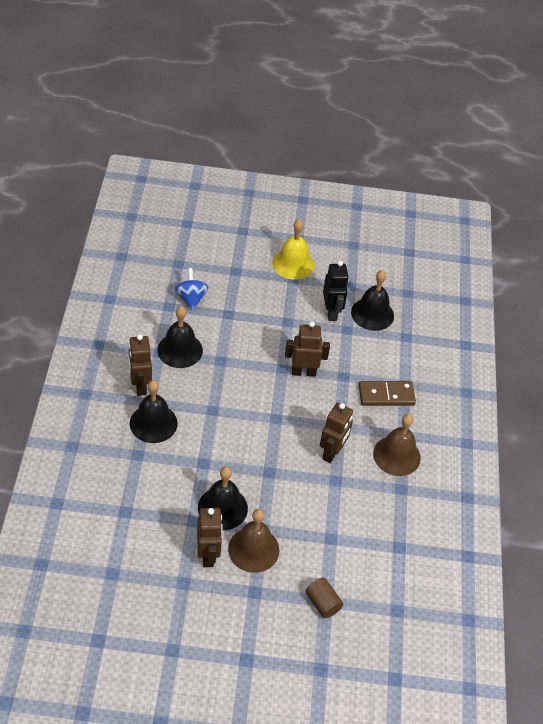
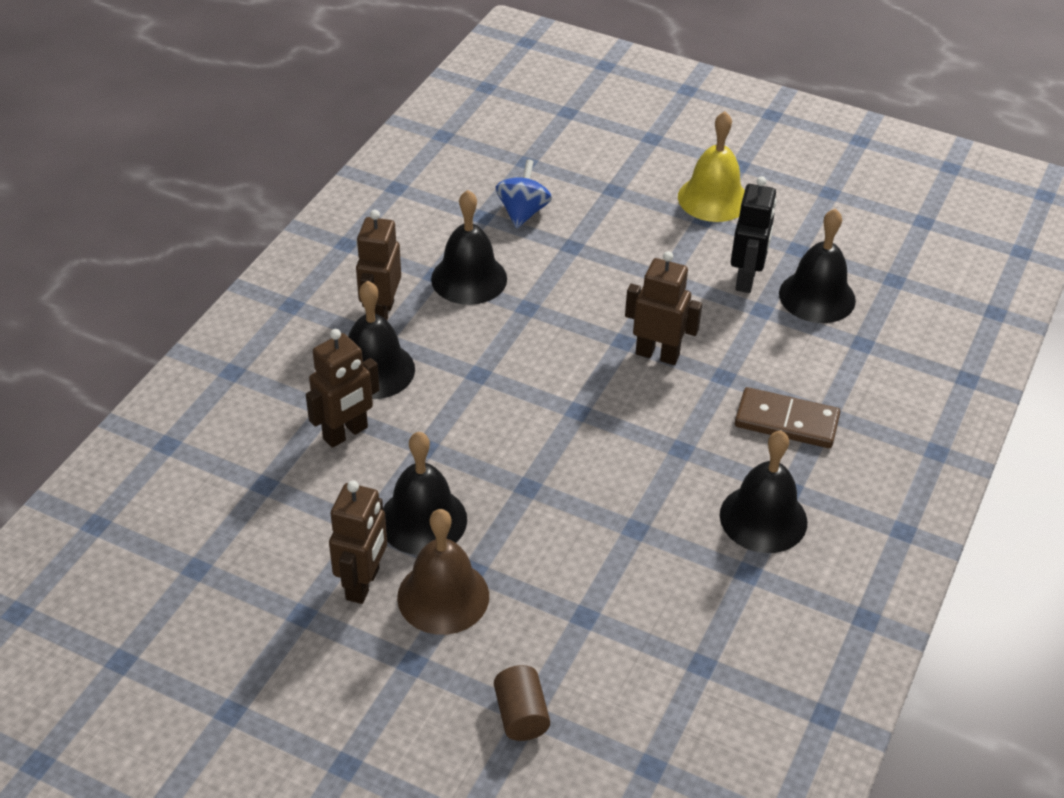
camera: 25 degrees right, 5 degrees down
(332, 452) = (650, 485): brown robot -> brown robot (346, 433)
(396, 455) = (763, 518): brown bell -> black bell

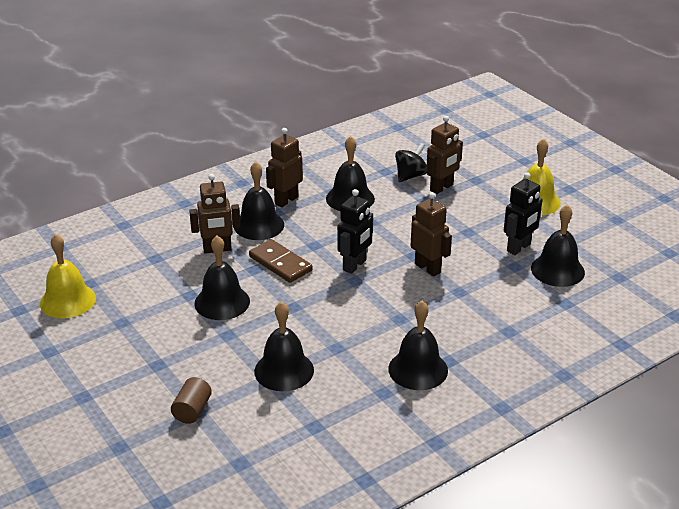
camera: 30 degrees right, 10 degrees down
(187, 612) = (67, 300): none -> yellow bell
(363, 584) = (165, 320): brown robot -> brown robot (441, 188)
(443, 596) = (201, 341): brown bell -> none
(523, 212) = (410, 176): blue spinning top -> black spinning top
(559, 387) = (355, 265): none -> black robot
(595, 595) = (284, 370): none -> black bell
(786, 421) = (478, 327): brown domino -> brown domino (280, 263)

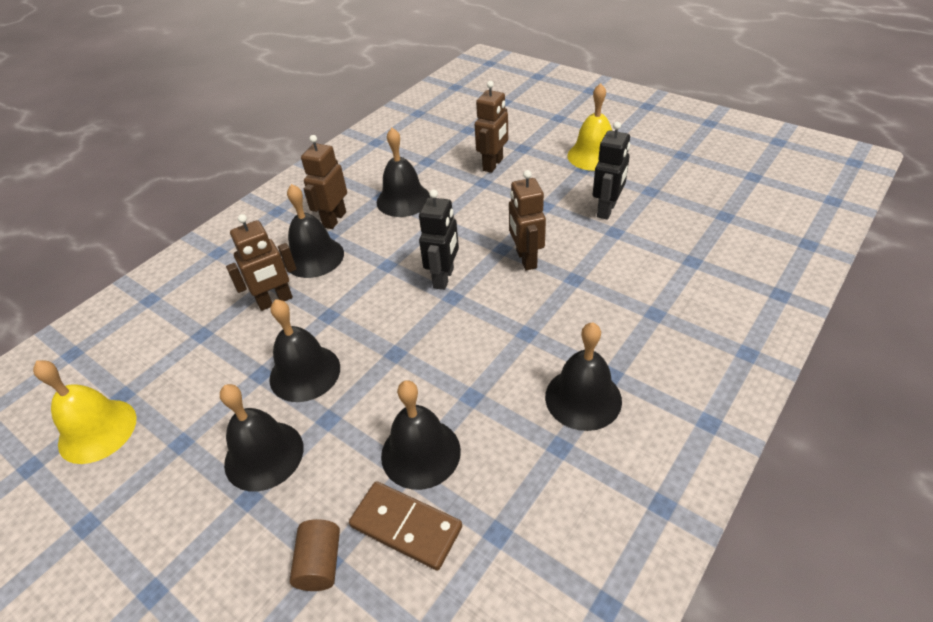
camera: 15 degrees left, 10 degrees up
(280, 263) = (357, 299): brown domino -> brown domino (406, 526)
(410, 176) = (455, 159): black spinning top -> none
(428, 268) = (525, 259): brown robot -> brown robot turned 135 degrees counterclockwise
(557, 270) = (660, 224): black bell -> black bell (264, 455)

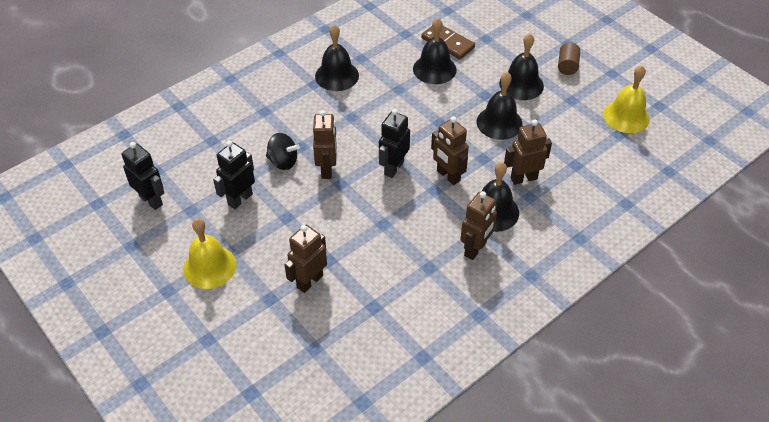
camera: 170 degrees left, 5 degrees up
(320, 563) = (489, 38): brown cylinder -> brown cylinder (567, 66)
(373, 283) = (448, 176): none -> brown robot
(403, 200) = (408, 257): black bell -> none
(584, 256) = (283, 162): none -> black spinning top
(700, 189) = (151, 200): none -> black robot

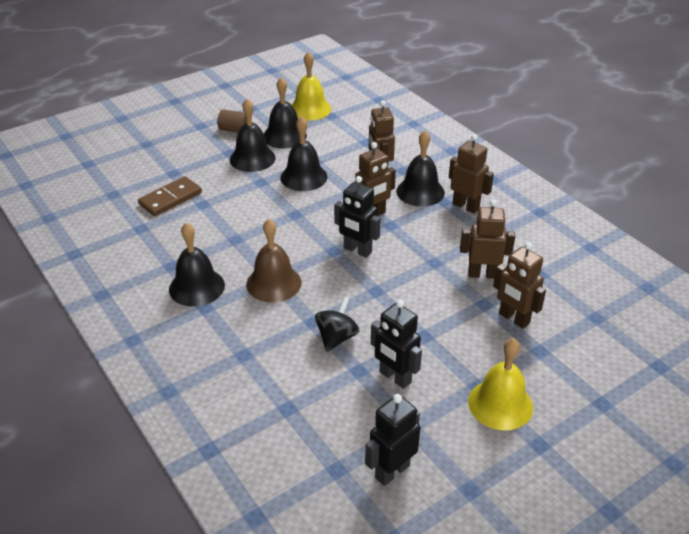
camera: 85 degrees left, 10 degrees down
(327, 169) = (353, 300): brown robot -> brown robot (482, 274)
(345, 118) = (273, 283): none -> brown bell
(434, 69) = (210, 211): black bell -> black bell (284, 136)

